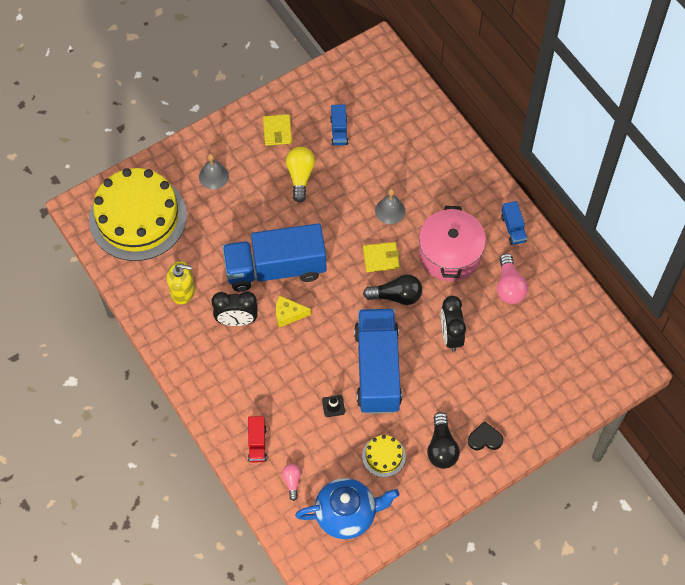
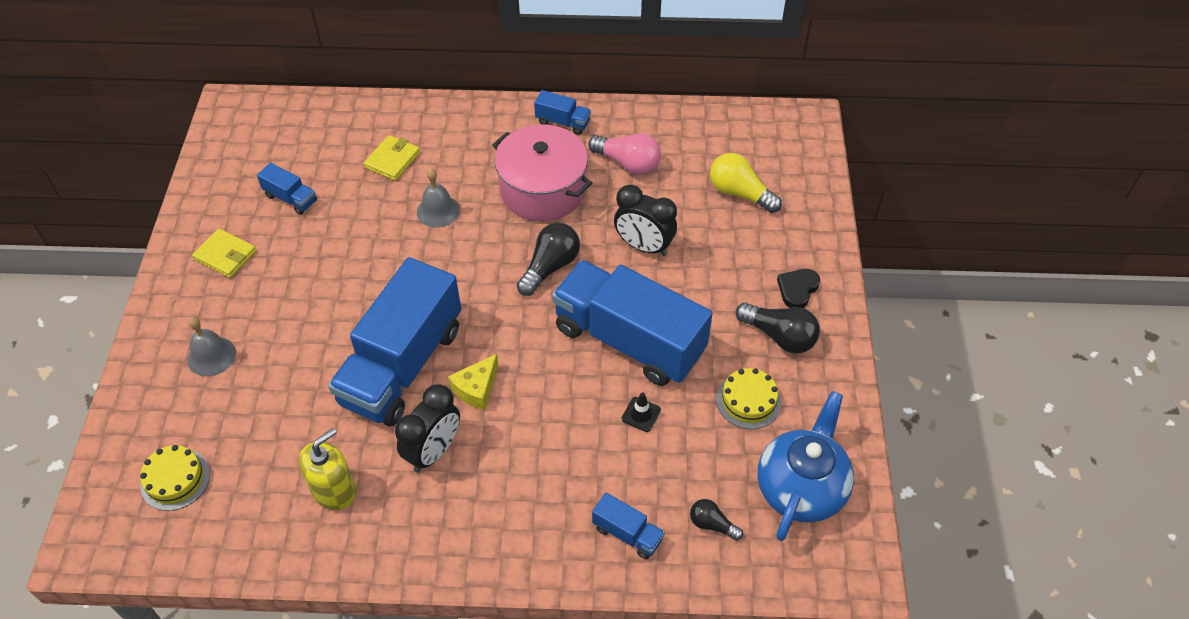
camera: 55 degrees left, 10 degrees down
(138, 217) = (175, 479): yellow cake -> yellow cake, size x0.41
(257, 444) = (627, 533): red truck -> blue truck
(292, 482) = (712, 524): pink light bulb -> black light bulb
(300, 176) = (308, 268): yellow light bulb -> yellow light bulb (739, 193)
(381, 258) = (489, 253): yellow wallet -> yellow wallet (392, 160)

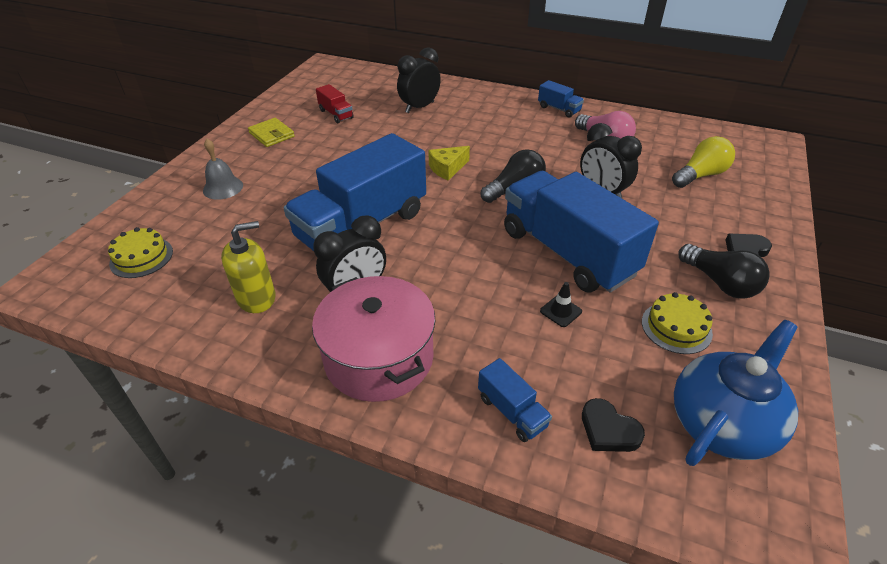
camera: 20 degrees right, 10 degrees down
(291, 198) = (336, 114): blue truck -> red truck
(392, 160) = (419, 107): yellow wallet -> black clock
(438, 211) = (439, 140): grey bell -> none
(476, 389) = (416, 255): yellow cheese -> yellow cheese (447, 168)
(543, 190) = (527, 143): pink pot -> pink pot (379, 358)
(712, 524) = (608, 430): black light bulb -> black heart
(739, 193) = (700, 175): yellow light bulb -> yellow light bulb turned 90 degrees clockwise

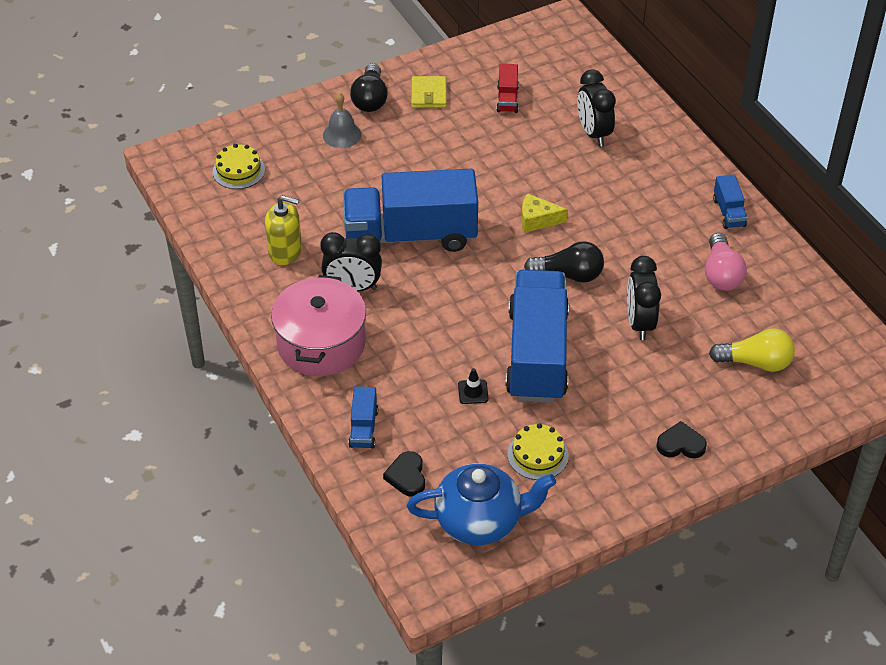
camera: 40 degrees right, 5 degrees up
(419, 107) = (593, 133): black clock -> black clock turned 105 degrees counterclockwise
(720, 283) = (619, 451): black light bulb -> black light bulb (370, 99)

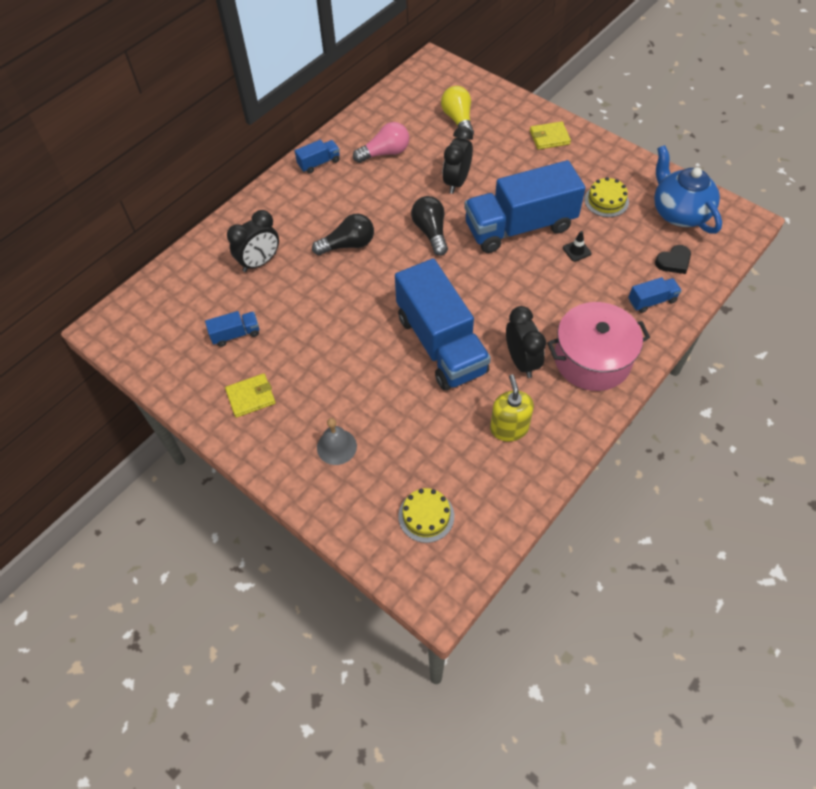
camera: 110 degrees left, 10 degrees up
(370, 99) = (275, 443): black light bulb -> black light bulb (348, 245)
(507, 99) = (235, 334): red truck -> blue truck
(537, 220) = (381, 267): yellow cheese -> none
(639, 323) = (456, 182): black clock -> black clock turned 135 degrees clockwise
(680, 444) = (549, 137): black heart -> yellow wallet

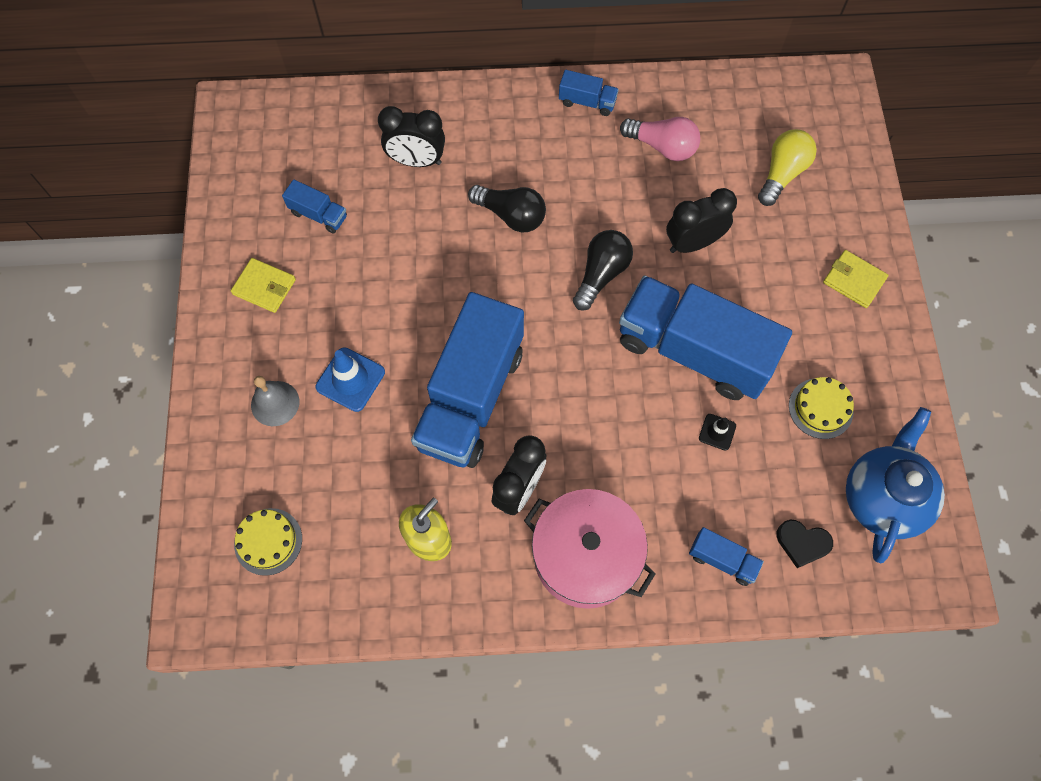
camera: 45 degrees right, 10 degrees up
(364, 395) = (350, 379): none -> blue traffic cone

